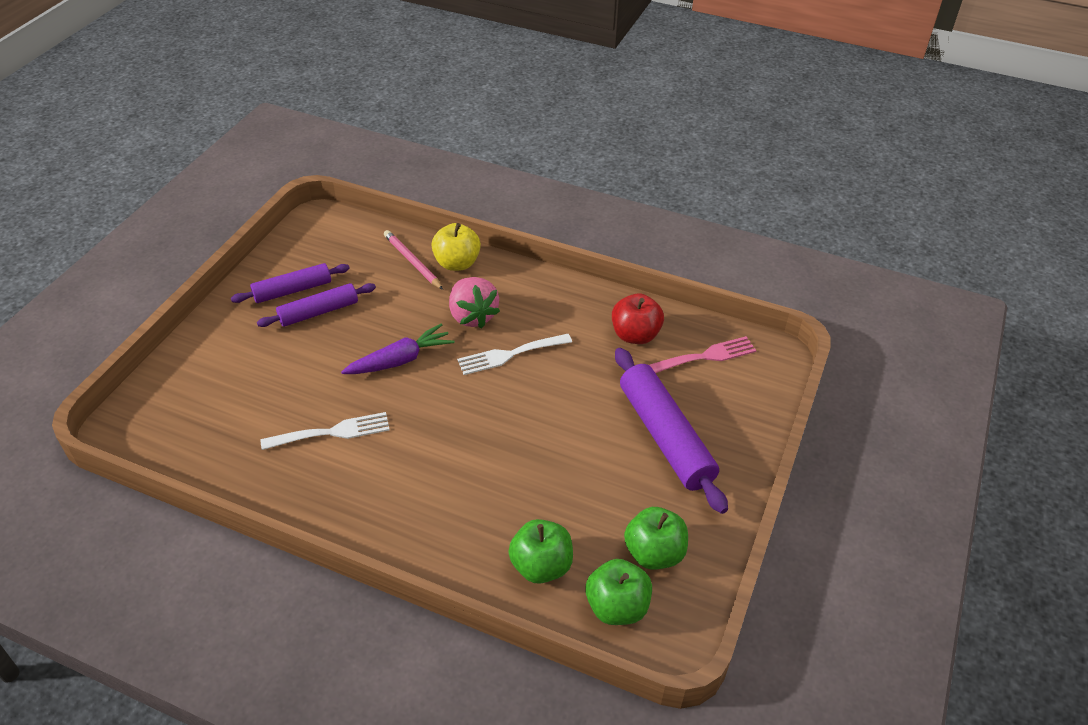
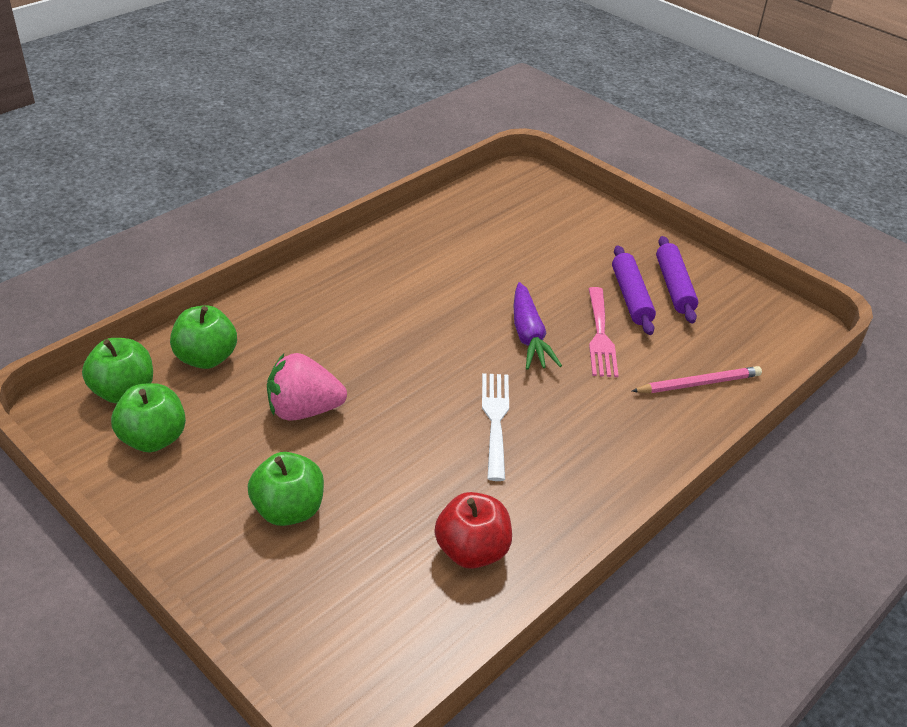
camera: 110 degrees right, 5 degrees down
(332, 432) = (452, 274): white fork -> none
(457, 263) = (684, 421): yellow apple -> none
(472, 316) = (576, 408): pink strawberry -> pink strawberry (304, 410)
(665, 436) = (288, 510): purple rolling pin -> green apple
(705, 356) = (393, 613): pink fork -> pink fork (600, 336)

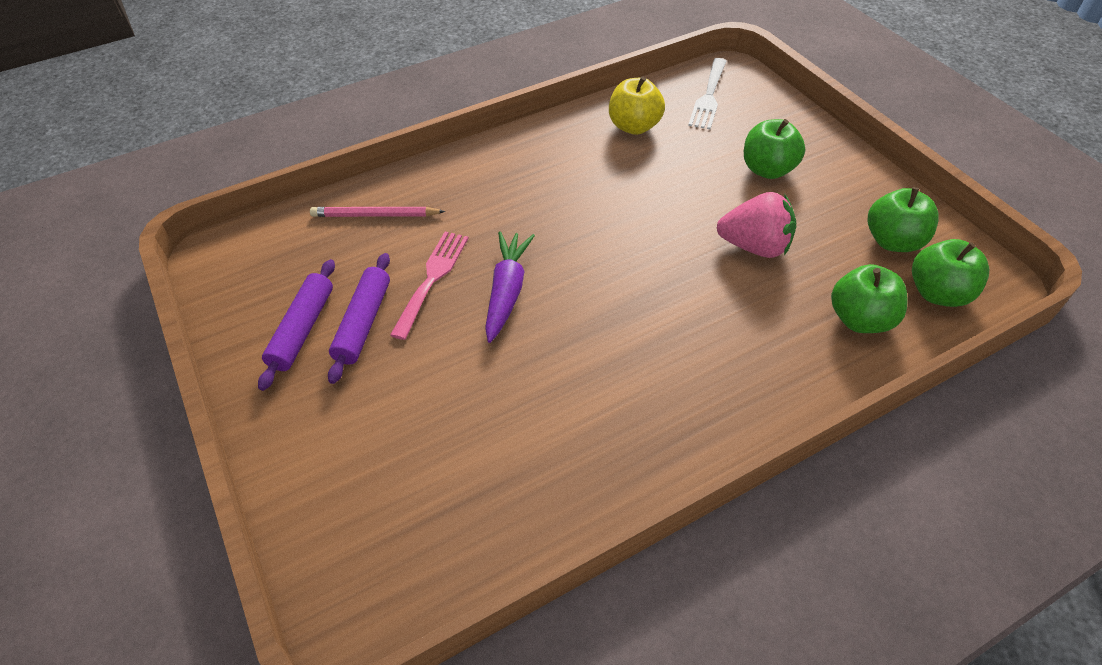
camera: 160 degrees left, 10 degrees up
(472, 551) = (634, 126): red apple -> yellow apple
(495, 420) = (580, 211): white fork -> white fork (708, 97)

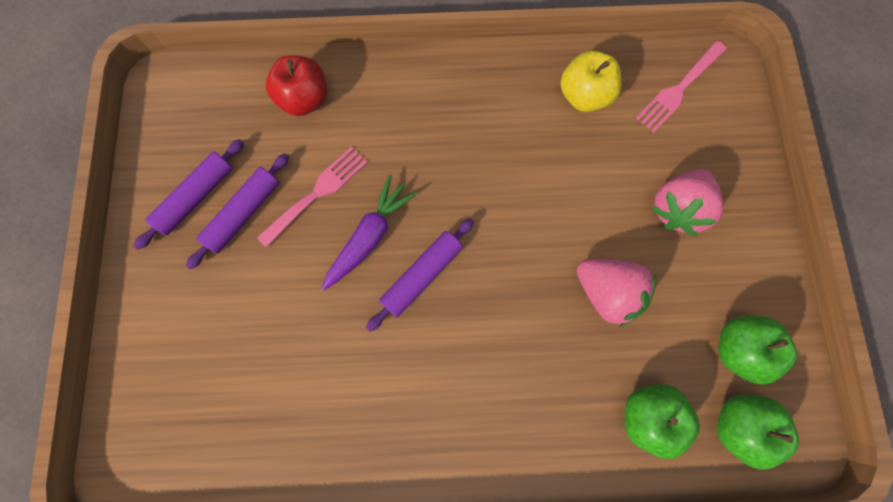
camera: 25 degrees right, 25 degrees up
(375, 215) = (305, 99): pink pencil -> red apple
(579, 301) = (422, 276): none -> purple rolling pin
(708, 97) = (678, 89): white fork -> pink fork
(767, 169) = (676, 208): green apple -> pink strawberry

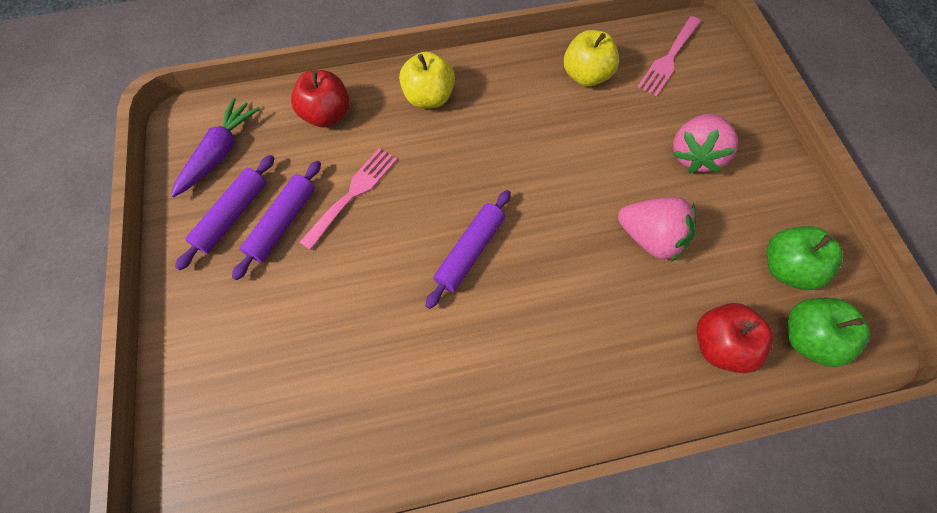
camera: 10 degrees left, 10 degrees down
(370, 236) = (411, 224): purple carrot -> purple carrot (220, 153)
(412, 96) = (429, 97): none -> yellow apple
(647, 416) = (719, 345): green apple -> red apple

